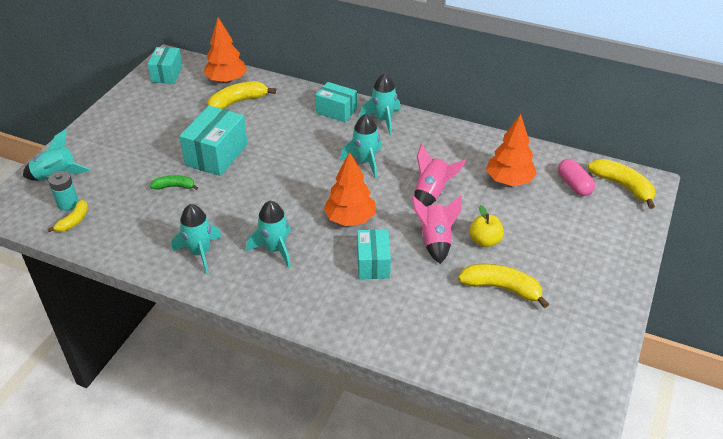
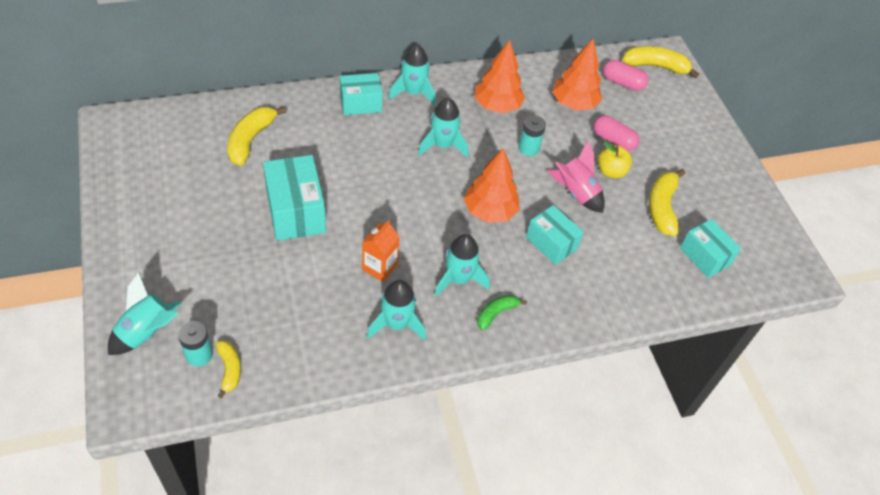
camera: 45 degrees left, 10 degrees up
(167, 74) = (131, 143): turquoise box -> turquoise box (704, 256)
(174, 187) = (292, 270): green banana -> green banana (496, 313)
(226, 80) = (209, 120): orange tree -> orange tree (497, 106)
(230, 213) = (379, 267): none -> orange carton
(432, 193) = (528, 148): pink rocket -> turquoise battery
(501, 288) = (662, 207): yellow banana -> yellow banana turned 60 degrees counterclockwise
(514, 221) = (613, 141): none -> pink capsule

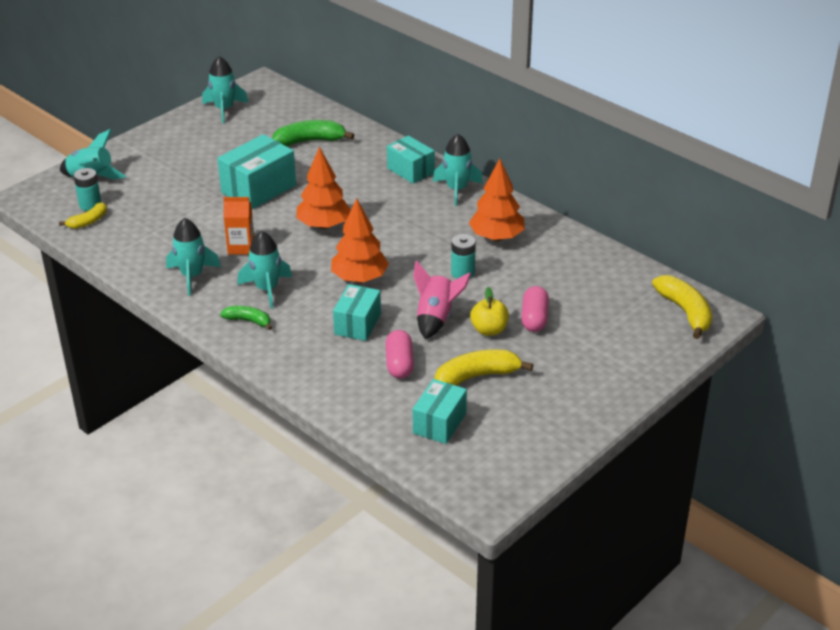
camera: 65 degrees right, 15 degrees down
(250, 140) = (310, 141): yellow banana -> green banana
(442, 145) = (410, 227): turquoise rocket -> turquoise rocket (224, 109)
(574, 103) = (557, 278): orange tree -> orange tree (323, 225)
(622, 83) = (628, 298): pink capsule -> pink capsule (399, 364)

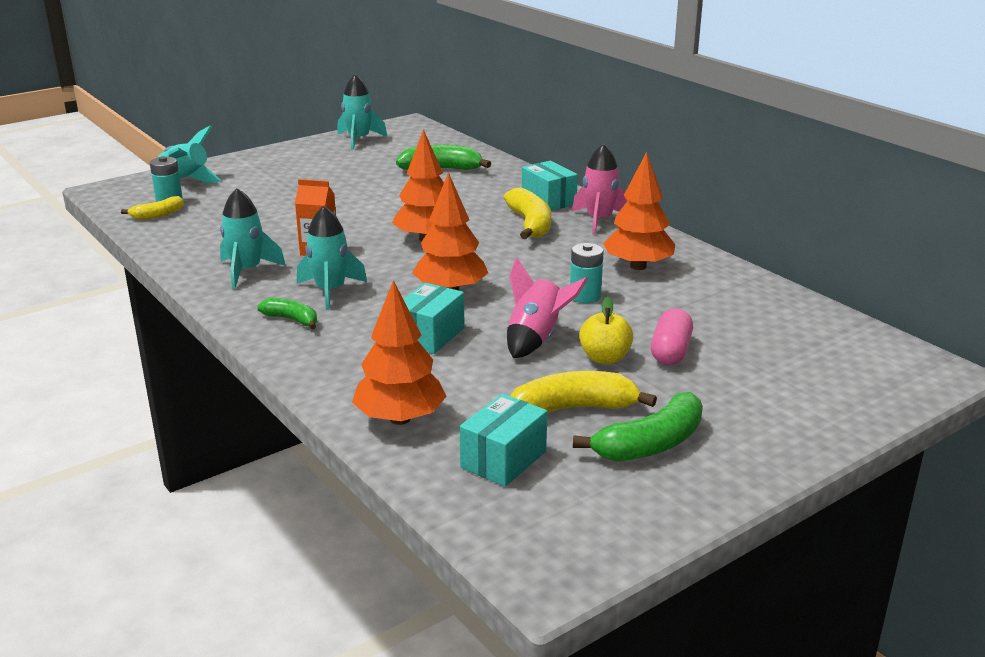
camera: 10 degrees right, 10 degrees down
(258, 189) = (365, 203): turquoise box -> none
(360, 399) = (400, 418): none -> orange tree
(399, 364) = (470, 383): pink capsule -> none
(456, 189) = (599, 220): turquoise rocket -> pink rocket
(533, 399) = (650, 444): none -> green banana
(685, 312) = (888, 364): yellow banana -> yellow banana (530, 224)

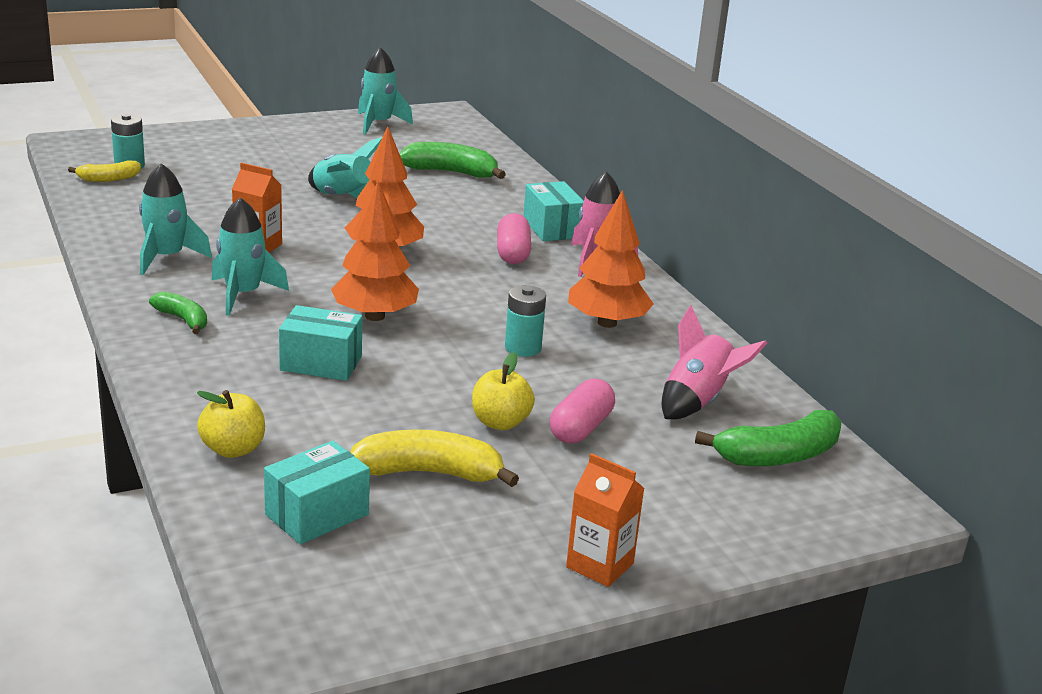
camera: 10 degrees right, 0 degrees up
(185, 181) = (159, 144): turquoise rocket -> turquoise rocket (343, 198)
(400, 418) = (233, 449): orange tree -> yellow apple
(430, 336) = (321, 363): turquoise box -> turquoise box turned 60 degrees clockwise
(530, 224) = (513, 253): yellow banana -> pink capsule
(536, 339) = (437, 387): pink rocket -> pink rocket (698, 401)
(650, 444) = (490, 528): green banana -> green banana (778, 456)
(755, 457) = (600, 565): none -> orange carton

